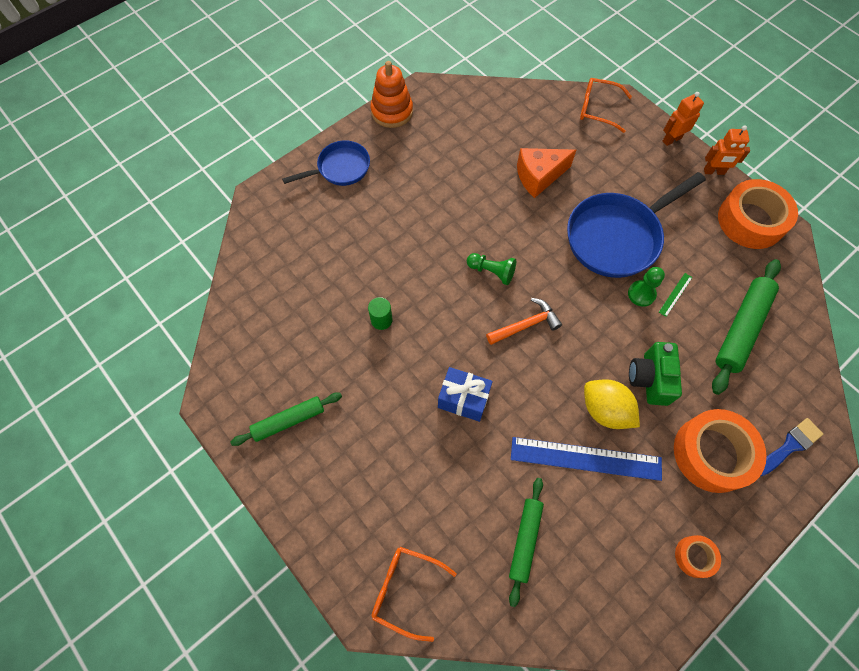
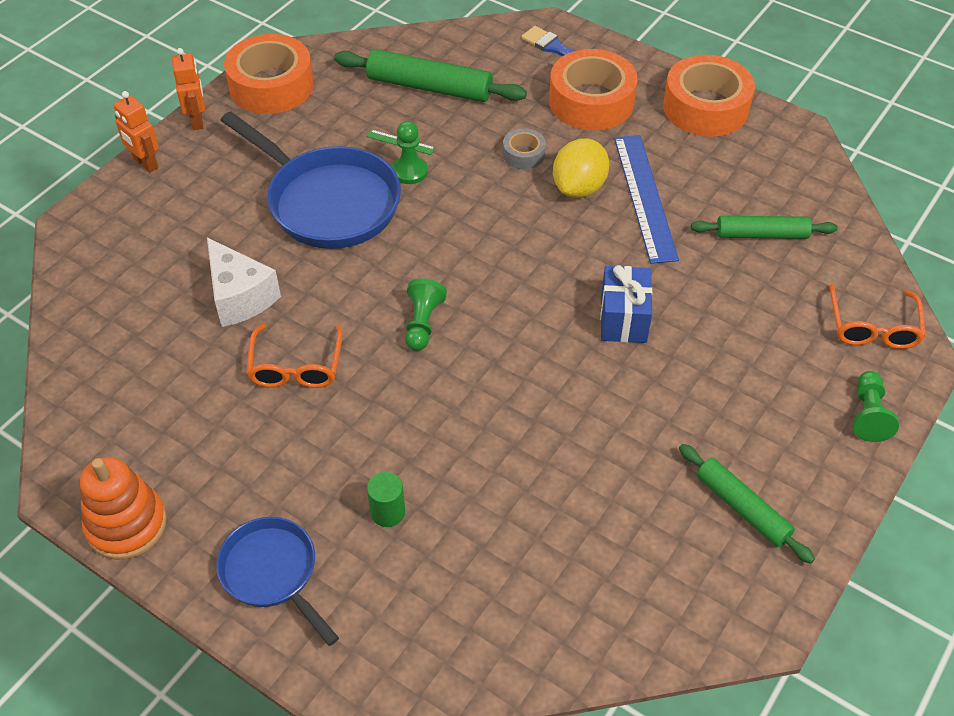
camera: 105 degrees left, 15 degrees down
(328, 543) = (868, 415): none -> green pawn
(381, 320) = (544, 436): green cylinder -> green cylinder (387, 512)
(526, 325) = (493, 274): orange hammer -> none
(539, 177) = (240, 297): orange cheese -> white cheese
(598, 109) = (93, 247): orange glasses -> orange glasses (296, 366)
(650, 379) = (523, 154): green camera -> grey tape
(694, 556) = (705, 107): orange tape -> orange tape, size x2.09

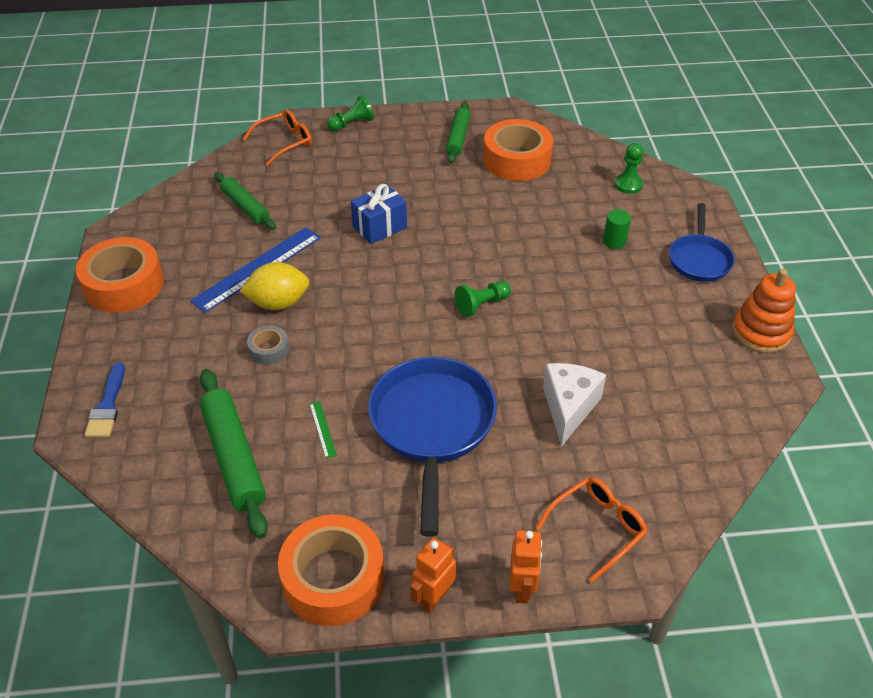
camera: 130 degrees left, 5 degrees down
(296, 366) = (582, 339): orange glasses -> orange glasses (597, 528)
(410, 171) = (351, 401): green pawn -> green pawn (628, 185)
(591, 101) = (168, 347): orange tape -> orange tape (517, 160)

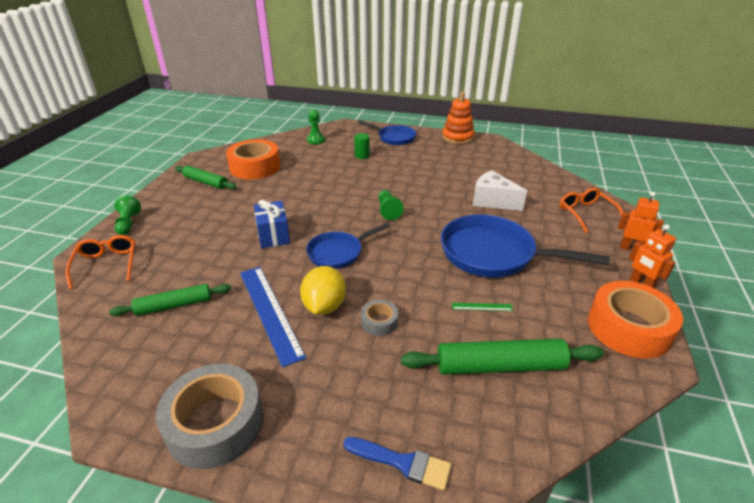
camera: 70 degrees left, 10 degrees down
(124, 285) = (215, 423): orange tape -> grey tape
(371, 286) = (338, 253): none -> blue pan

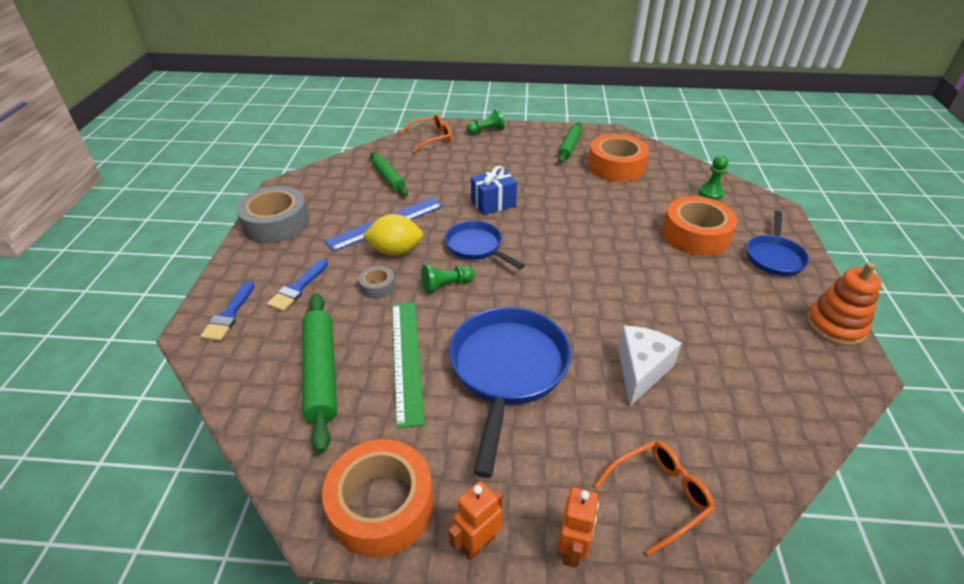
camera: 80 degrees right, 5 degrees up
(362, 156) = (695, 235): green cylinder -> orange tape
(366, 391) = (297, 288): none -> blue brush
(388, 211) = (570, 272): green pawn -> green pawn (446, 285)
(481, 307) = (406, 359): green ruler -> green ruler, size x2.41

